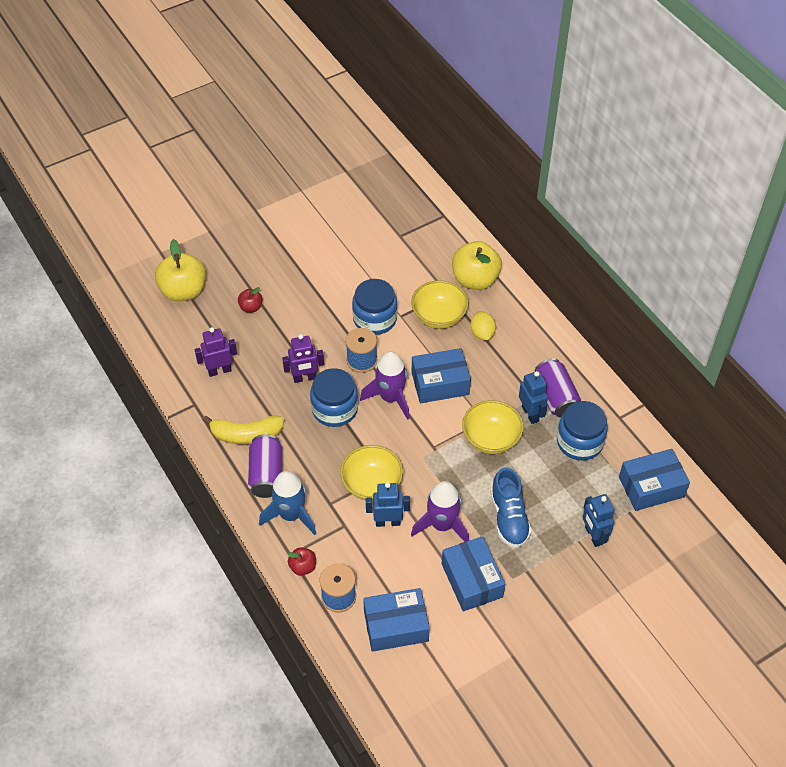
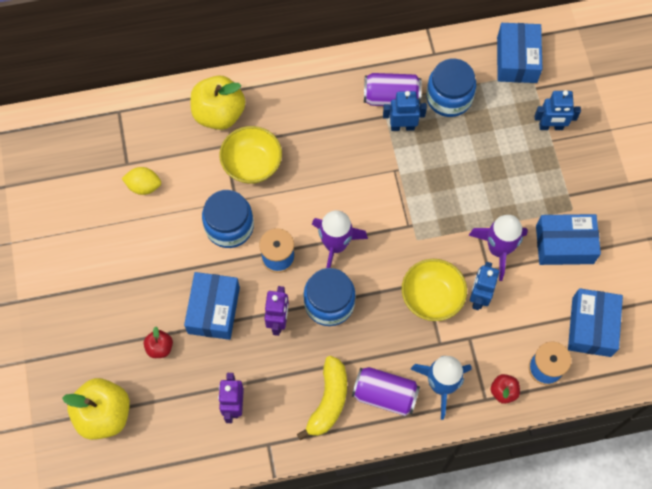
camera: 70 degrees left, 15 degrees up
(440, 383) = (336, 193): blue box -> blue box (214, 310)
(482, 333) = (290, 132): yellow lemon -> yellow lemon (144, 186)
(491, 438) = (418, 171): yellow bowl -> none
(509, 518) = (509, 188): blue shoe -> none

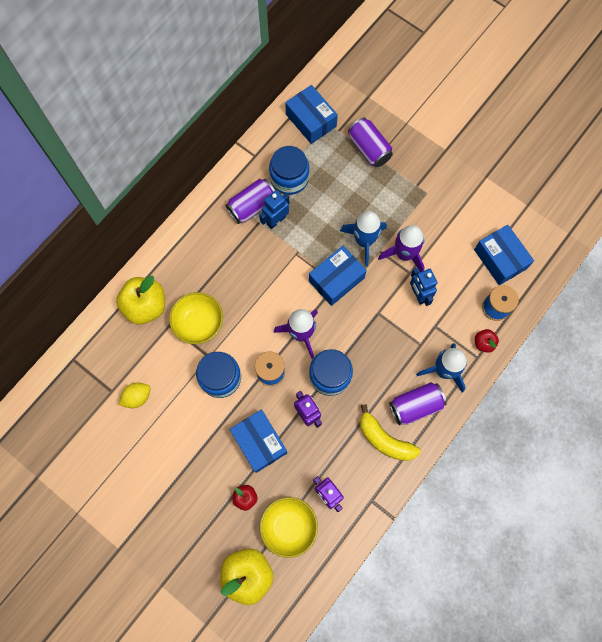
camera: 40 degrees left, 5 degrees up
(328, 401) = (384, 439): yellow banana -> yellow banana turned 150 degrees clockwise
(432, 297) = (390, 318): yellow bowl -> yellow bowl (289, 526)
(470, 207) = (364, 241): none -> blue rocket
(551, 126) = (369, 149): blue robot -> purple can
(564, 244) = (441, 219): blue box -> blue box (336, 279)

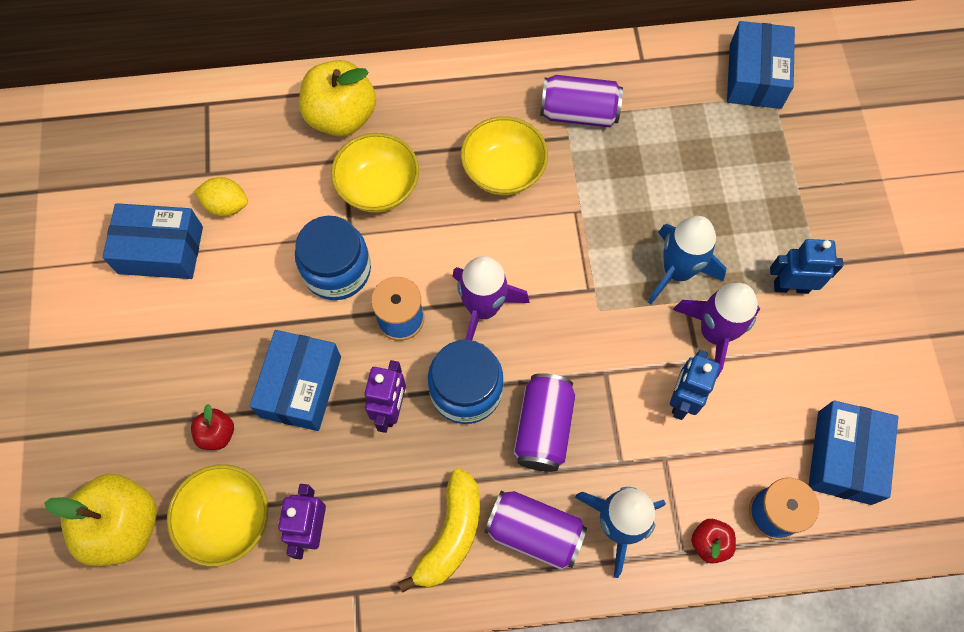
camera: 45 degrees right, 5 degrees down
(246, 264) = (503, 171): none -> yellow bowl
(276, 220) = (591, 153): blue robot -> blue robot (791, 286)
(289, 178) = (658, 119): blue jar -> none
(336, 279) = (594, 285): blue box -> blue box (160, 250)
(369, 149) = (798, 169): purple can -> purple can (543, 428)
(384, 439) = (451, 535): yellow banana -> yellow banana turned 150 degrees counterclockwise

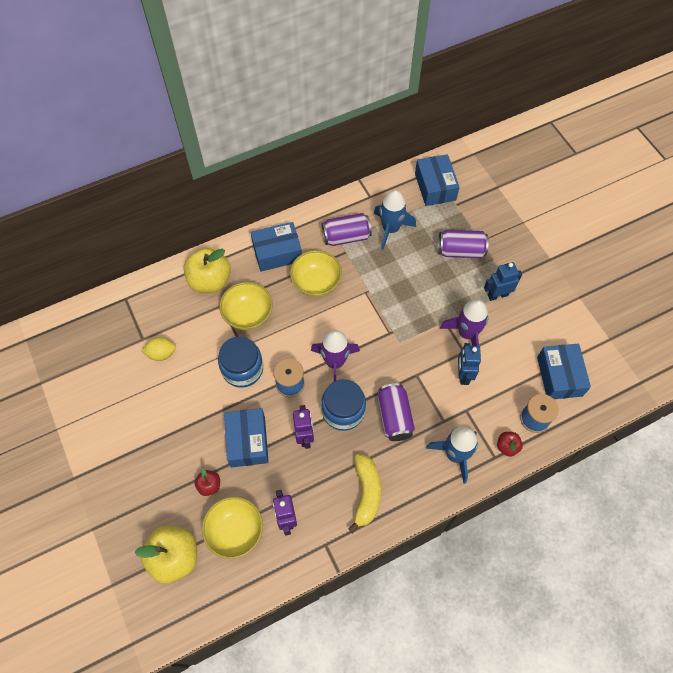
camera: 20 degrees left, 5 degrees down
(160, 250) = (132, 392): blue box -> blue box (277, 253)
(534, 533) = (411, 475): purple can -> purple can (460, 251)
(677, 271) = (434, 306): blue rocket -> blue rocket (390, 229)

